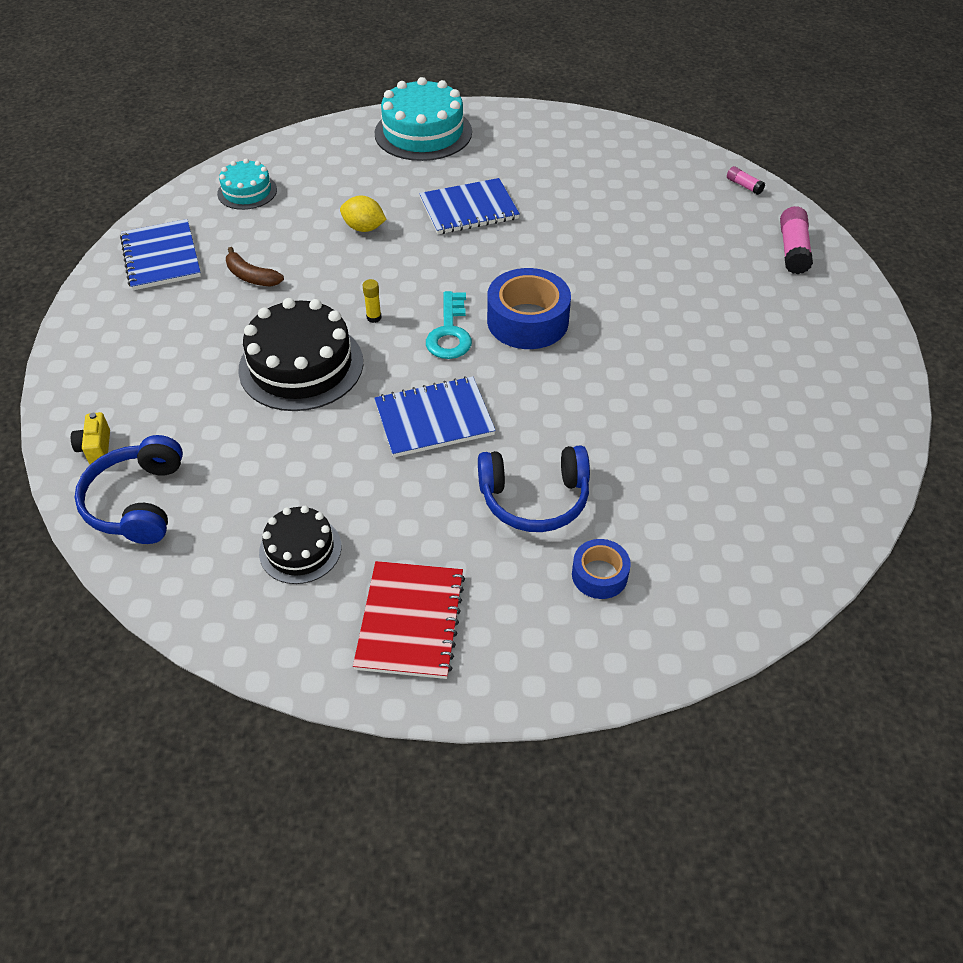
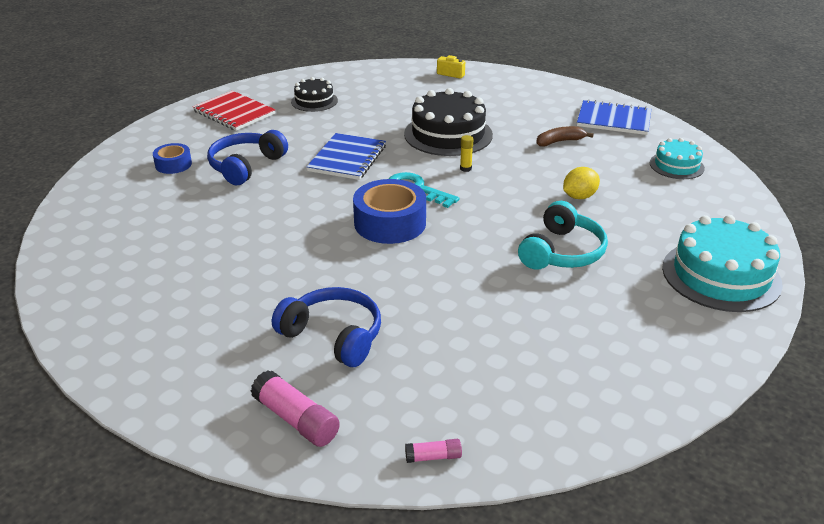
camera: 125 degrees right, 15 degrees down
(137, 502) = (400, 75): blue headphones -> blue headphones (333, 336)
(469, 209) = (562, 252): blue notebook -> turquoise headphones

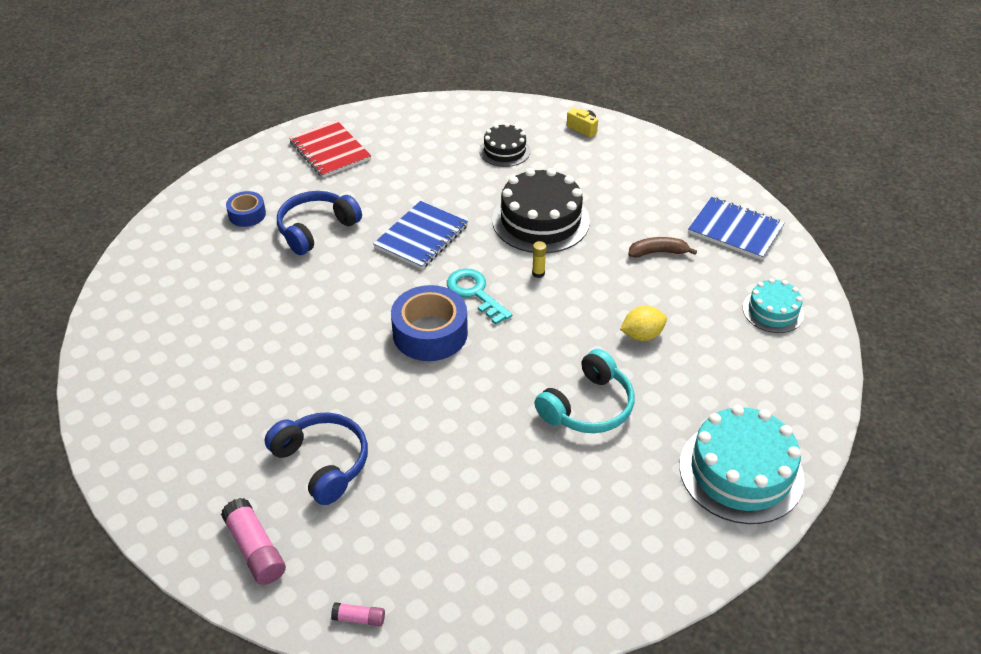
camera: 15 degrees right, 10 degrees up
(314, 101) = (418, 147): black cake -> black cake (504, 151)

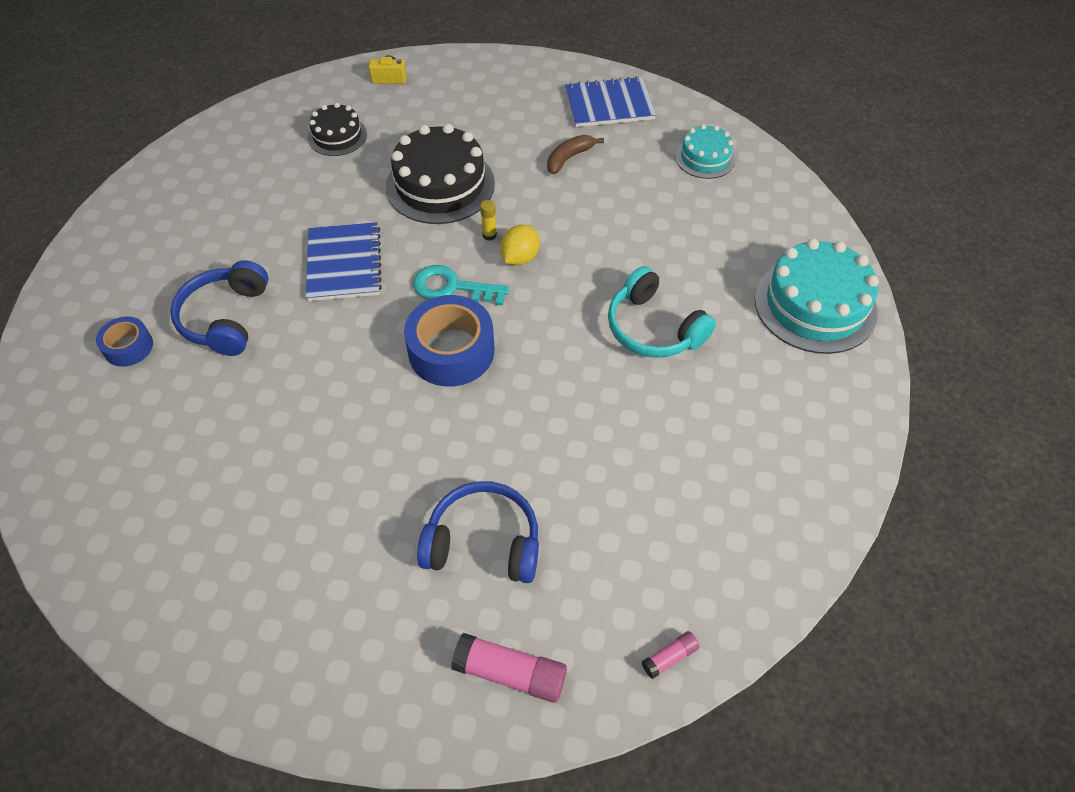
camera: 40 degrees left, 10 degrees up
(330, 151) = (152, 229): red notebook -> none
(588, 406) = (653, 328): turquoise headphones -> turquoise headphones turned 135 degrees clockwise
(642, 335) = (630, 238): yellow lemon -> yellow lemon (520, 258)

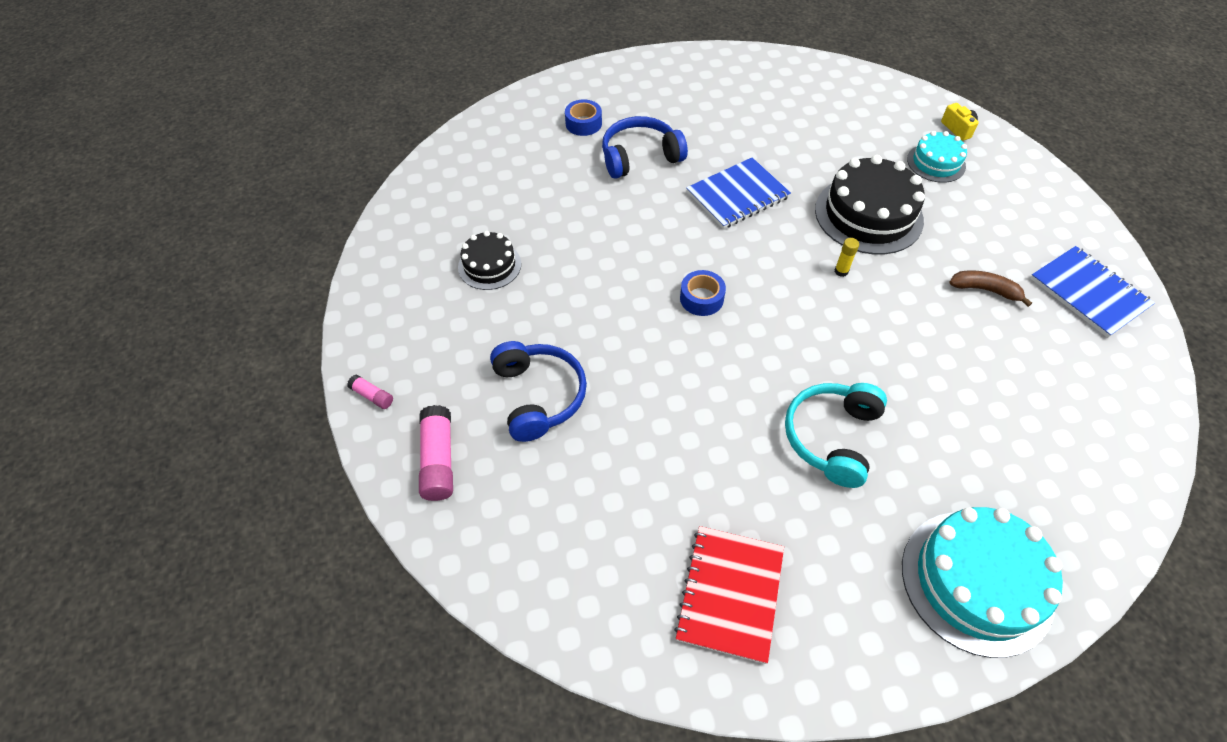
camera: 65 degrees right, 0 degrees up
(337, 136) = (862, 130): black cake -> black cake (489, 265)
(451, 351) = (701, 298): blue tape -> blue tape, size x0.55
(452, 287) = (766, 271): turquoise key -> none
(520, 258) = (834, 303): yellow lemon -> none
(669, 657) = (498, 574): pink glue stick -> pink glue stick (372, 396)
(705, 158) = (1096, 403): turquoise cake -> turquoise cake (936, 163)
(764, 470) = (730, 594): none -> red notebook

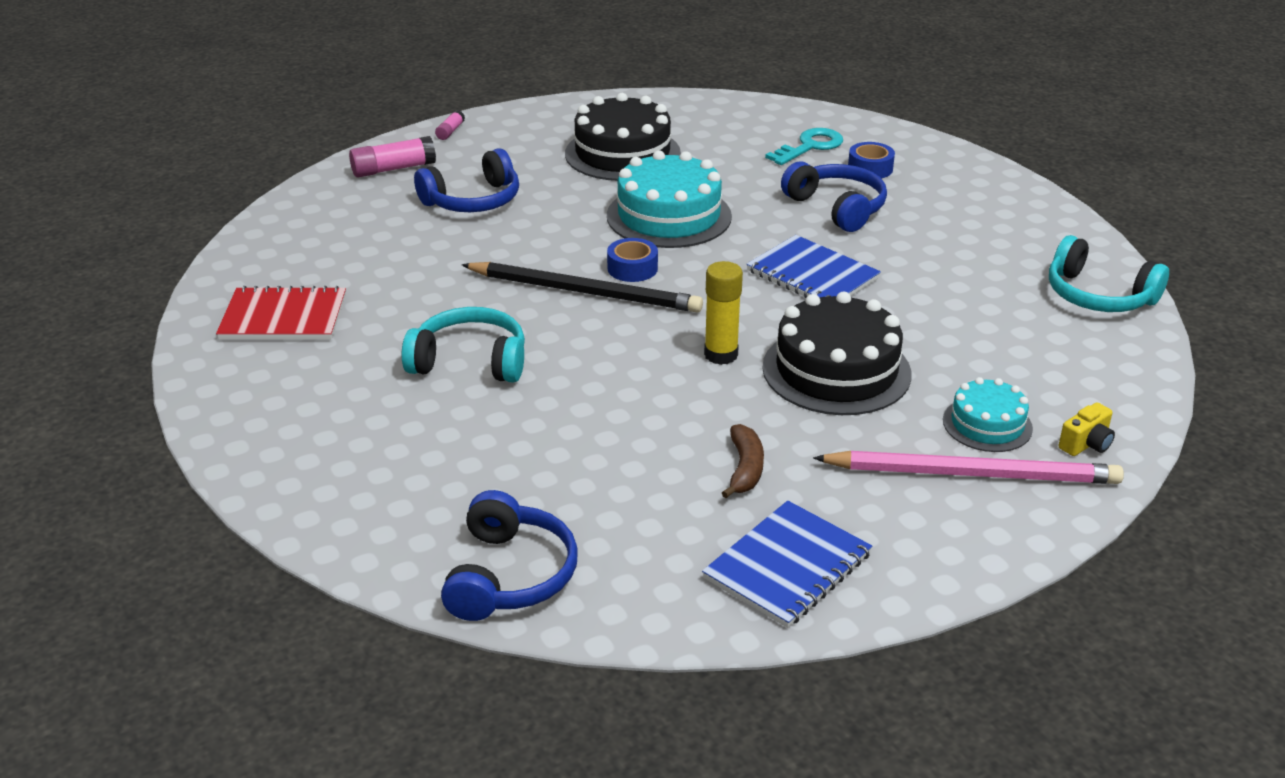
camera: 75 degrees right, 20 degrees down
(489, 265) = (622, 153): black cake -> black cake, size x1.77
(532, 146) = (810, 146): none -> turquoise key
(733, 337) = (585, 292): none -> black pencil
(794, 73) = (1098, 296): none -> turquoise headphones
(841, 271) = (721, 355): yellow glue stick -> yellow glue stick, size x1.86
(976, 581) = (311, 459): turquoise cake -> turquoise cake (669, 216)
(988, 184) = (972, 474): none -> pink pencil
(1117, 449) = (510, 575): none -> blue headphones

